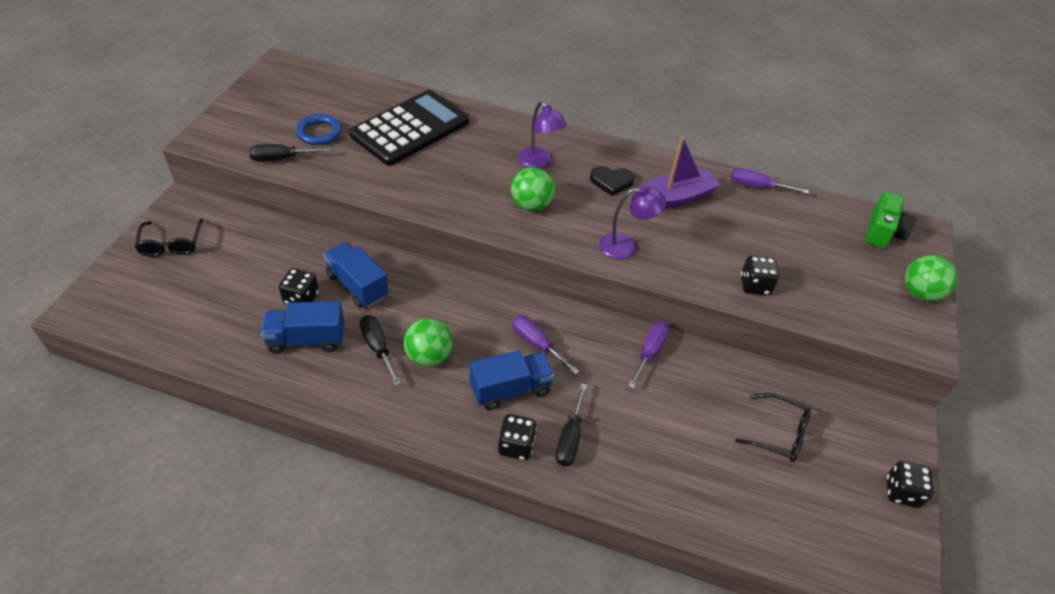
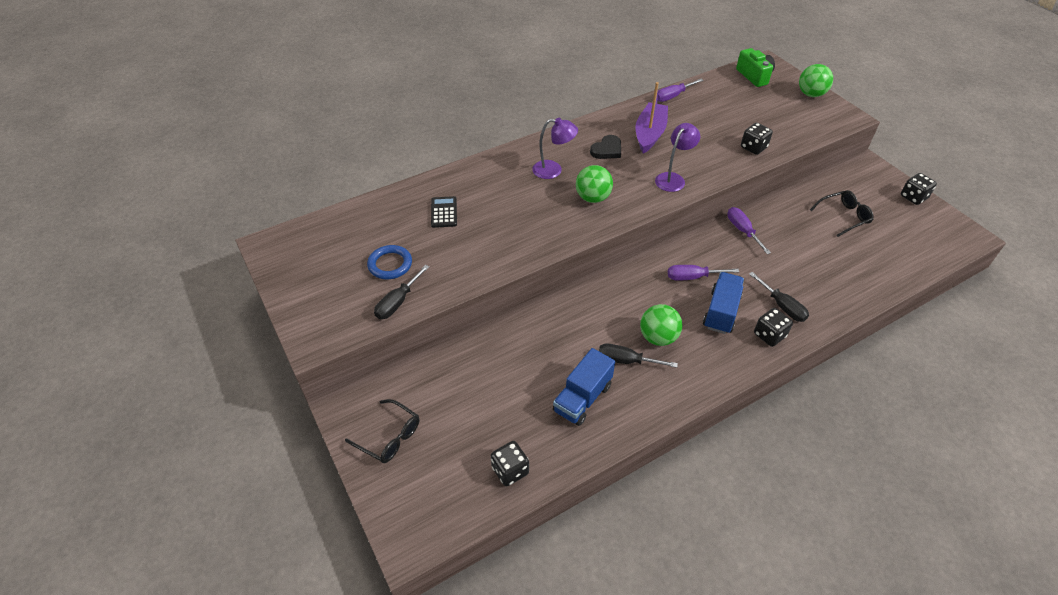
camera: 45 degrees left, 0 degrees up
(301, 298) = (536, 380): black dice -> black dice (510, 470)
(357, 286) = (553, 340): blue truck -> none
(410, 128) = (444, 212): black calculator -> black calculator, size x0.41

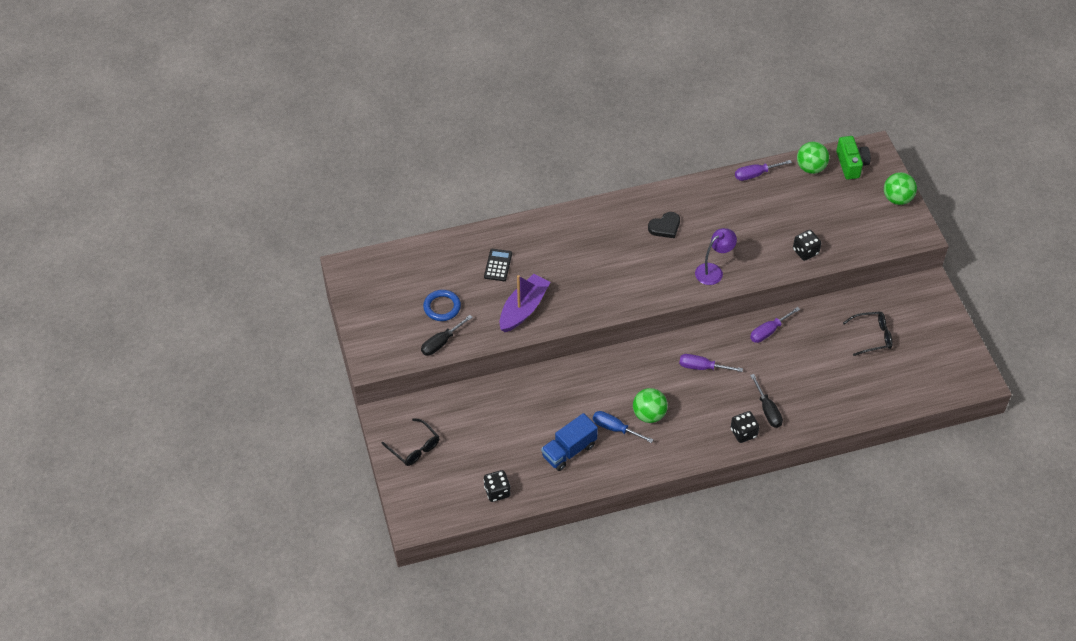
camera: 15 degrees right, 5 degrees up
(553, 170) = (607, 240): purple lamp -> none
(593, 198) = (632, 277): green ball -> green ball (811, 168)
(626, 361) = (615, 428): black screwdriver -> blue screwdriver
(650, 134) = (713, 216): purple boat -> purple boat (523, 309)
(721, 312) = (712, 404): blue truck -> none
(742, 231) = (769, 331): purple screwdriver -> purple screwdriver turned 120 degrees counterclockwise
(913, 197) = (953, 330): black dice -> none

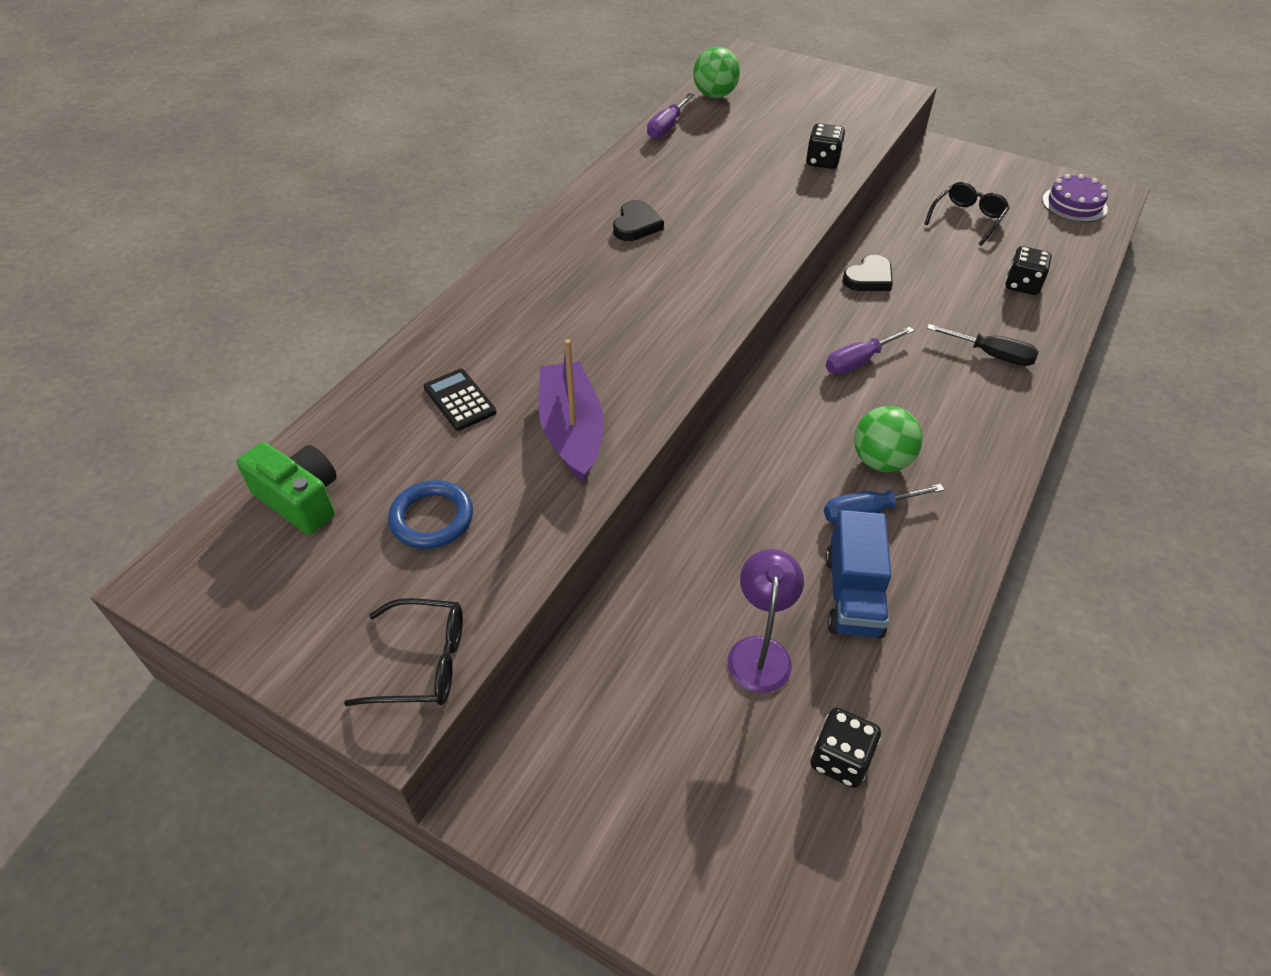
camera: 45 degrees left, 5 degrees down
(414, 448) = (614, 810): black glasses -> black glasses (423, 662)
(441, 343) = (493, 574): black screwdriver -> none
(713, 271) = (756, 233): purple lamp -> purple lamp (760, 651)
(743, 433) = (1008, 398): black dice -> black dice (1022, 285)
(769, 331) = (869, 278): purple screwdriver -> black heart
(851, 164) = (748, 74): green camera -> green camera (300, 500)
(897, 199) = (834, 77): green ball -> none
(947, 371) = (1074, 204): none -> purple cake

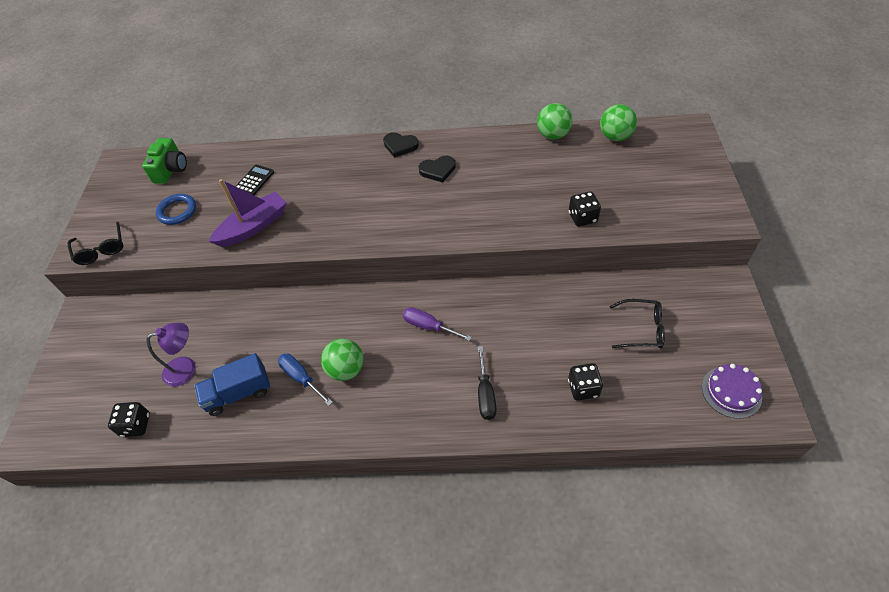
camera: 65 degrees right, 5 degrees up
(667, 127) = (553, 135): purple screwdriver -> green ball
(869, 278) = (519, 300): black heart -> black heart (400, 146)

